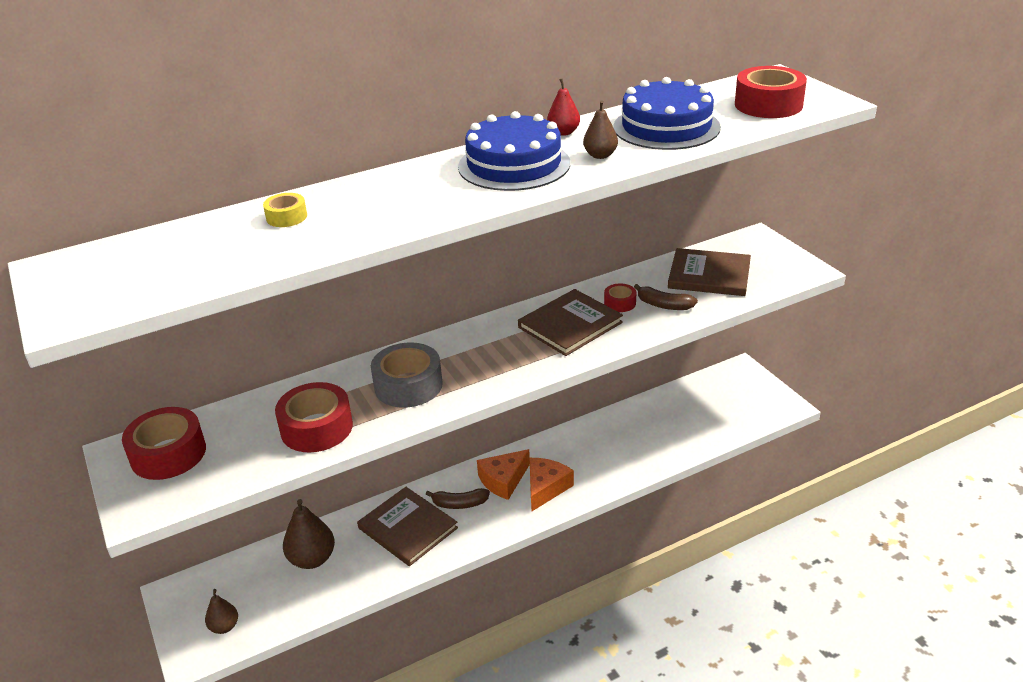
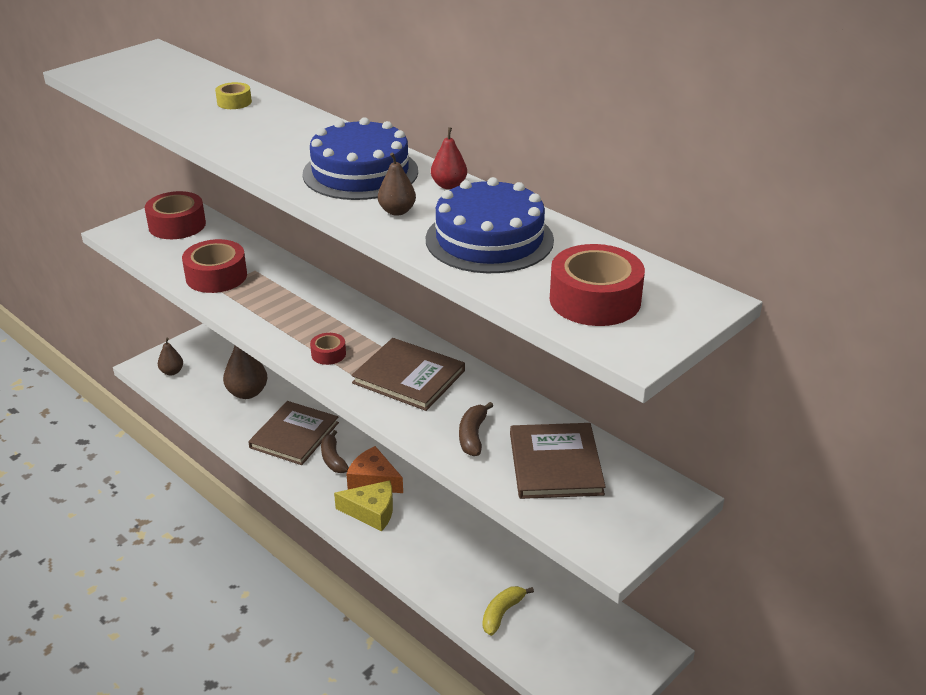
camera: 70 degrees right, 0 degrees up
(408, 385) = (282, 305): grey tape -> none
(546, 488) = (371, 512): orange cheese -> yellow cheese
(620, 303) = (464, 403): red tape -> red tape (328, 354)
(690, 432) = (502, 613): none -> yellow banana

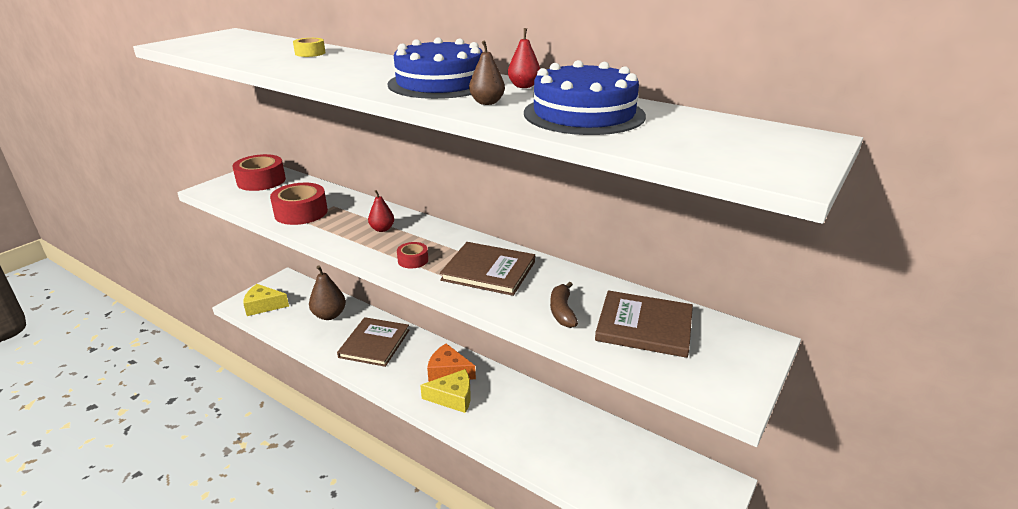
camera: 10 degrees left, 5 degrees down
(172, 372) = (263, 306): brown pear -> yellow cheese
(303, 308) = (382, 229): none -> red pear
(333, 459) = (411, 358): brown banana -> none
(502, 613) = (588, 470): yellow banana -> none
(555, 464) = (644, 326): brown book -> brown book turned 60 degrees counterclockwise
(595, 300) = (715, 145): red tape -> none

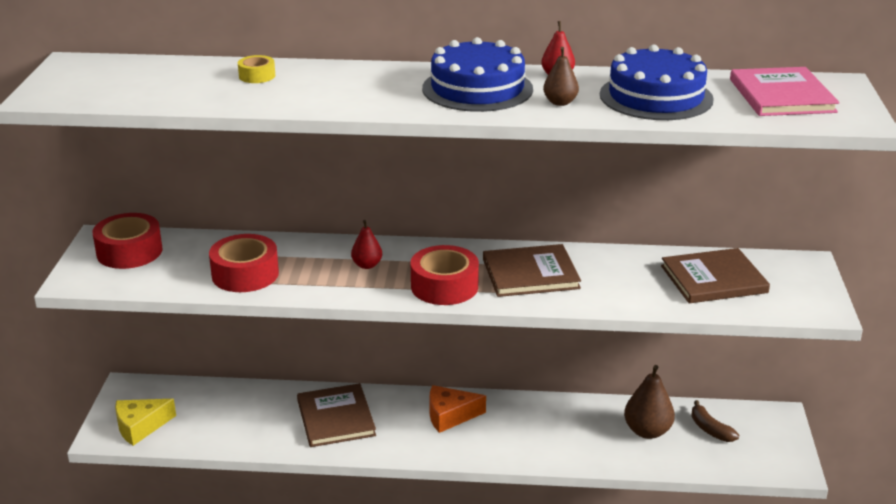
camera: 30 degrees left, 0 degrees up
(329, 315) = (243, 408): brown pear -> brown pear (647, 431)
(413, 260) = (444, 286): red tape -> red tape, size x1.94
(453, 397) = (481, 437): yellow cheese -> none
(562, 311) = (637, 288): brown banana -> brown banana (710, 429)
(723, 136) = (781, 96): none -> pink book

